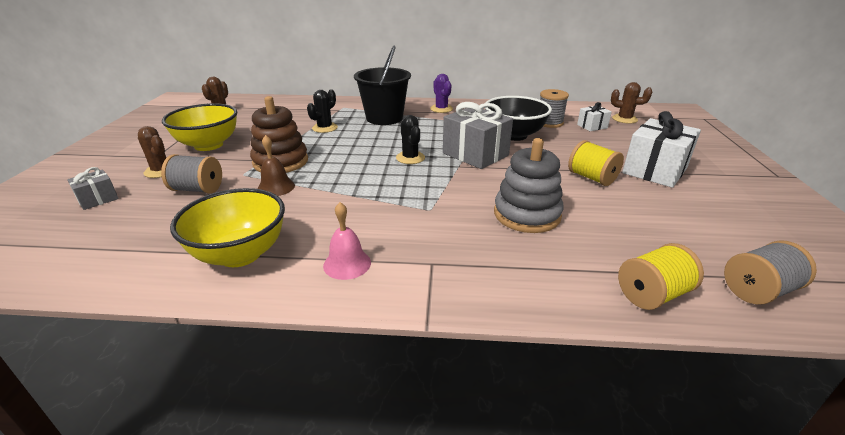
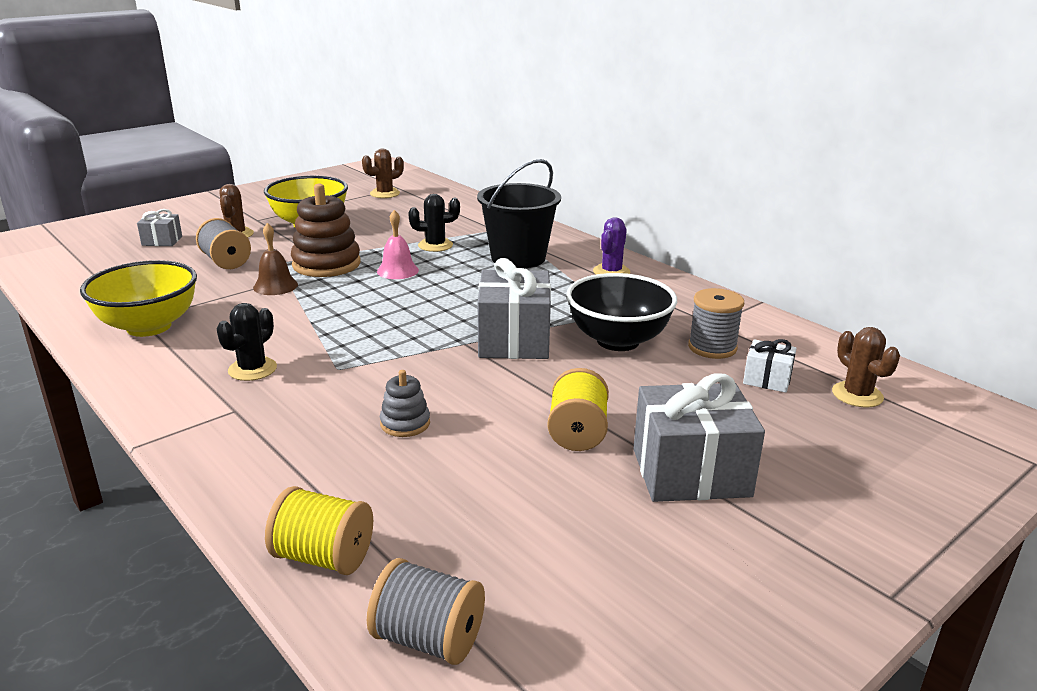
camera: 45 degrees right, 5 degrees down
(347, 264) = (186, 373): pink bell -> pink bell (397, 270)
(410, 158) = (439, 312): black cactus -> black cactus (252, 369)
(527, 214) = (405, 423): grey stacking toy -> grey stacking toy, size x0.52
(654, 170) = (691, 472): white gift -> grey gift

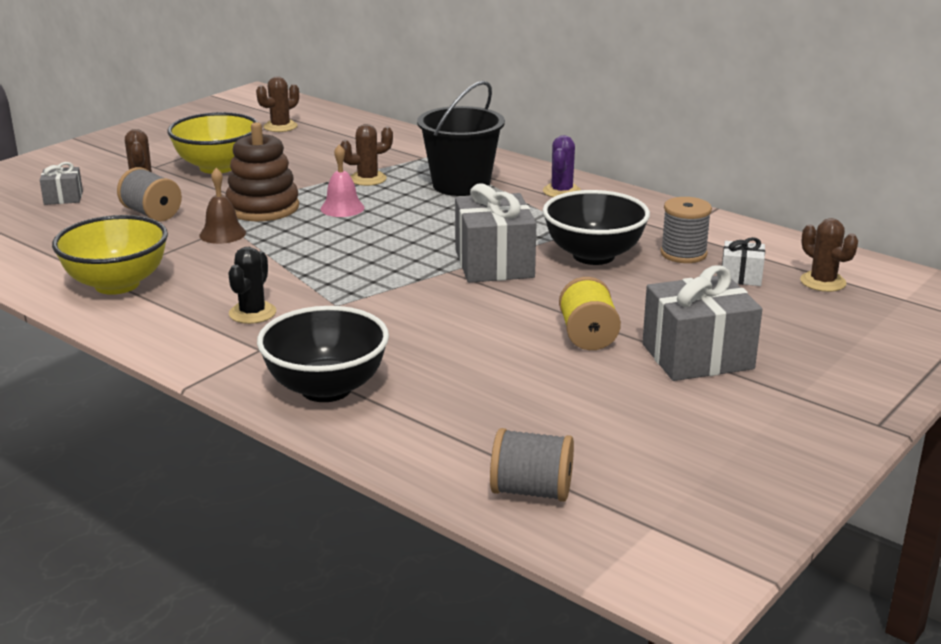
camera: 10 degrees left, 0 degrees up
(273, 465) = (326, 388): none -> black bowl
(323, 557) = (414, 449): yellow spool -> none
(405, 423) = (428, 344): grey stacking toy -> none
(435, 245) = (368, 179): black cactus -> brown cactus

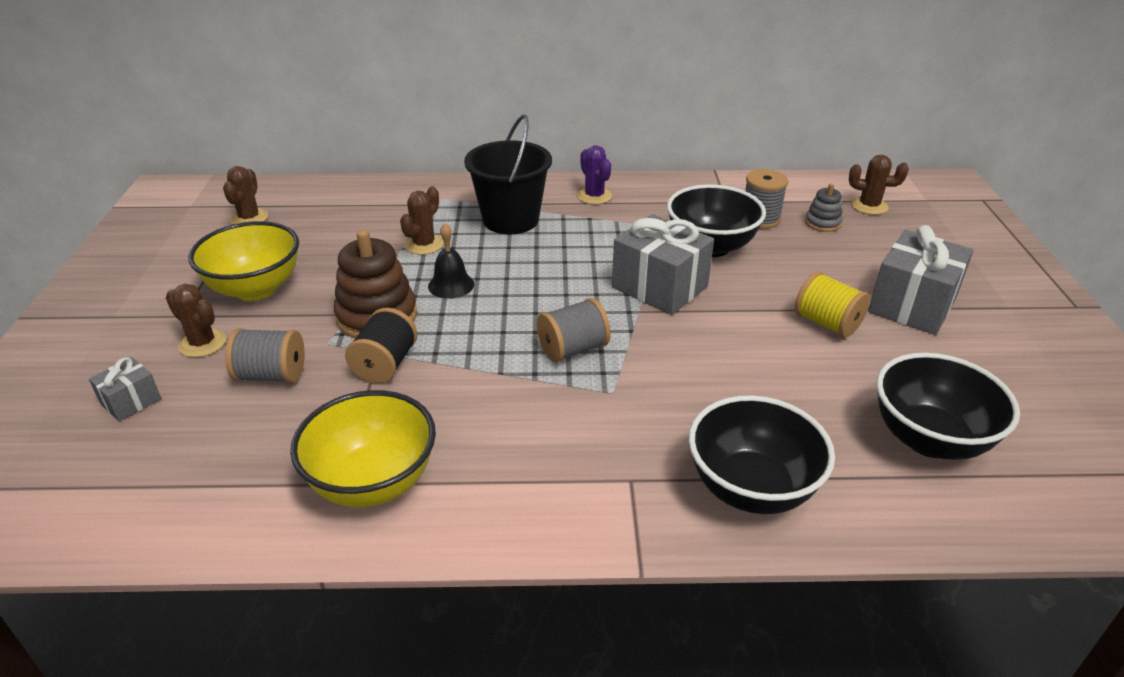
camera: 40 degrees left, 10 degrees up
(222, 234) = (385, 364): brown bell -> black spool
(252, 313) = (559, 442): black cactus -> none
(342, 208) = (451, 285): pink bell -> black bell
(516, 428) = (929, 439): none -> black bowl
(531, 491) = (1034, 493): grey spool -> grey spool (573, 349)
(741, 277) = (822, 223): white gift -> grey stacking toy

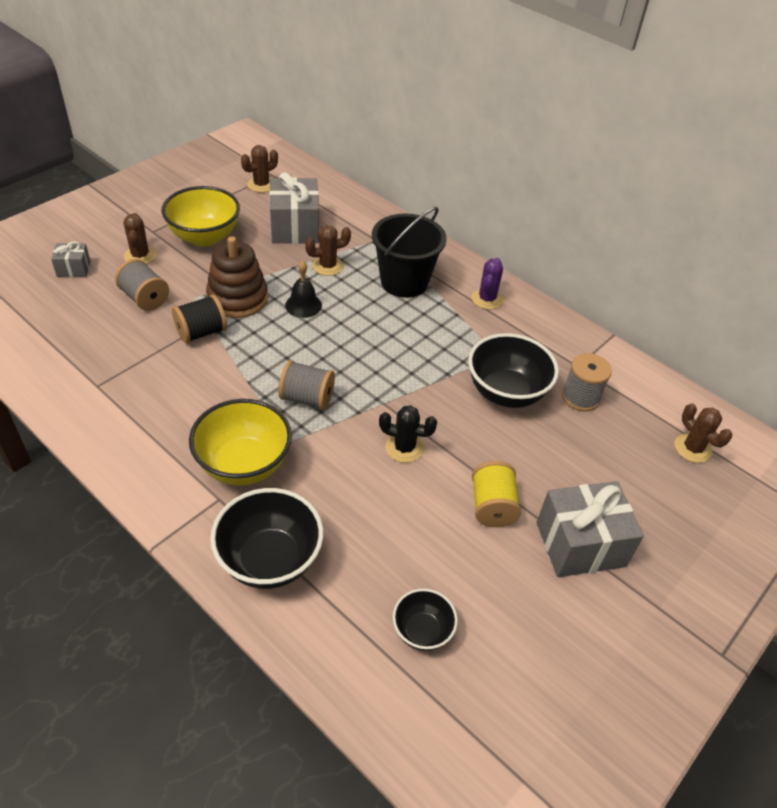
camera: 40 degrees right, 10 degrees up
(373, 482) = (108, 396): yellow bowl -> yellow bowl (244, 465)
(659, 287) = (423, 396): grey gift -> grey gift (295, 227)
(706, 330) = (404, 448): none -> black cactus
(822, 223) = (625, 434): grey stacking toy -> none
(929, 439) = (422, 631): black bowl -> black bowl, size x0.56

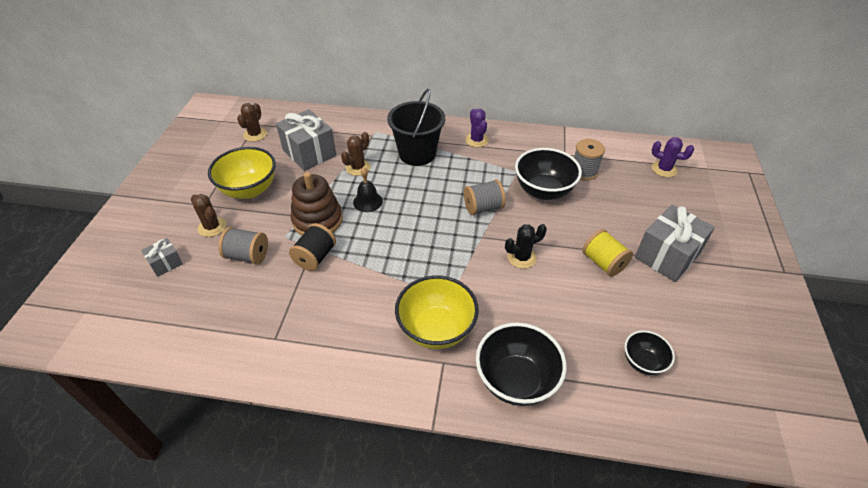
camera: 30 degrees left, 0 degrees up
(307, 398) = (432, 261): grey spool -> grey spool (483, 207)
(692, 448) = (664, 169): brown cactus -> purple cactus

